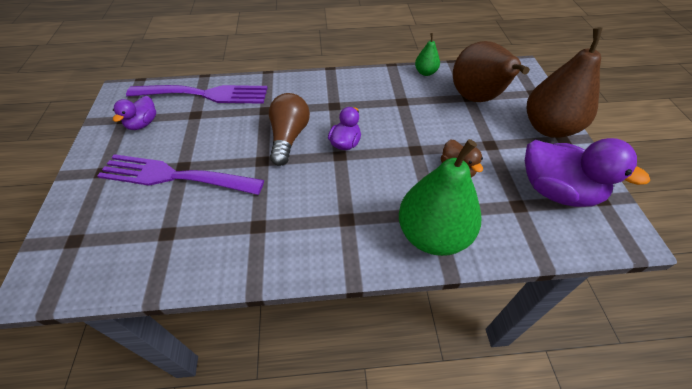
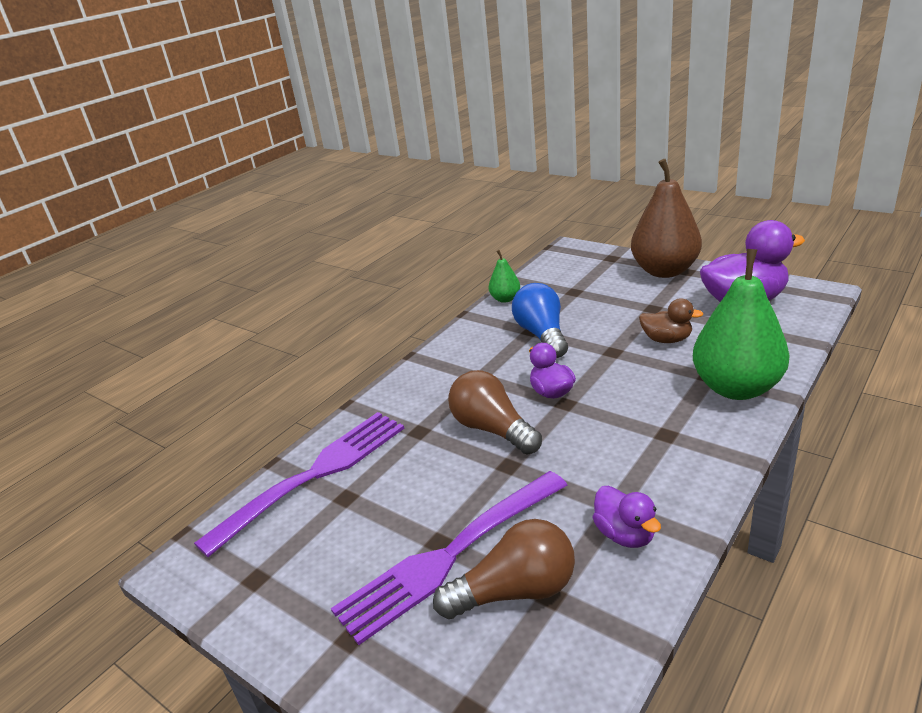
camera: 45 degrees left, 20 degrees down
(143, 124) = (296, 558): purple duck -> purple duck (625, 534)
(162, 216) = (515, 591): none -> brown light bulb
(402, 108) = (542, 335): none -> blue light bulb
(477, 98) = (582, 288): brown pear -> none

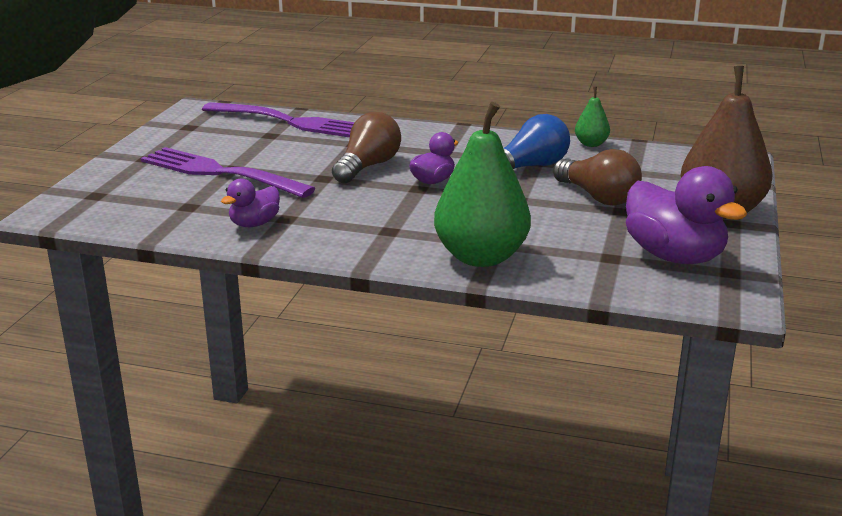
camera: 65 degrees right, 5 degrees down
(515, 591) = (190, 195): brown light bulb -> brown light bulb (598, 197)
(666, 339) = (557, 221): brown duck -> none

